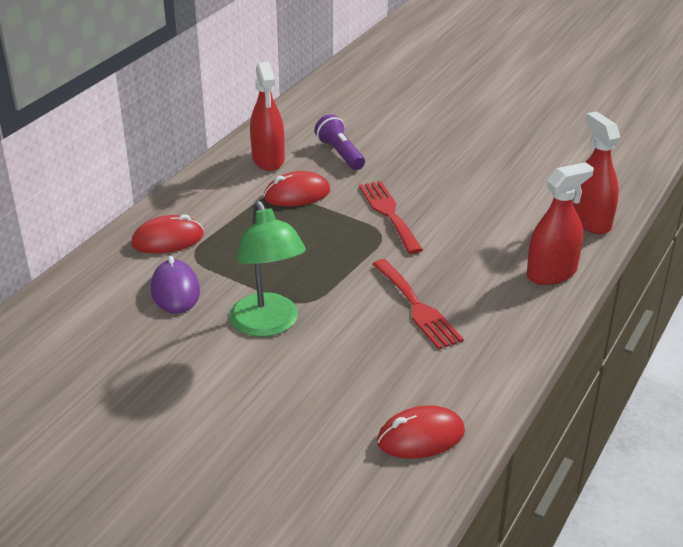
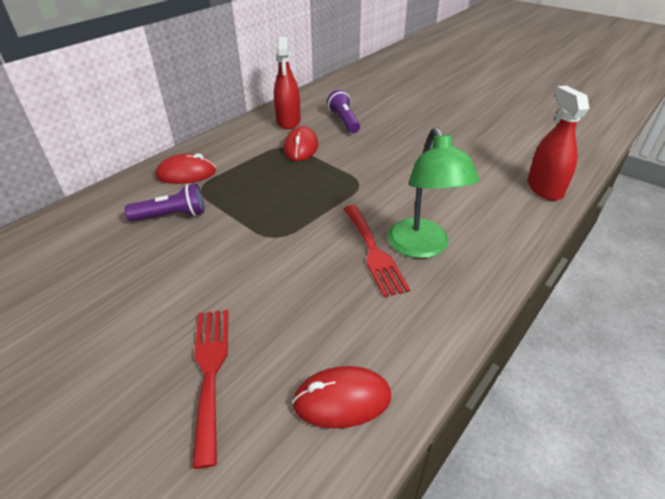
camera: 10 degrees right, 5 degrees up
(175, 290) = (172, 215): purple mouse -> purple flashlight
(268, 325) = (235, 255): green lamp -> green lamp (422, 247)
(297, 194) = (301, 147): red mouse -> red mouse turned 75 degrees counterclockwise
(389, 213) = (370, 168): red fork -> red fork (210, 371)
(551, 273) = (504, 232): red spray bottle -> none

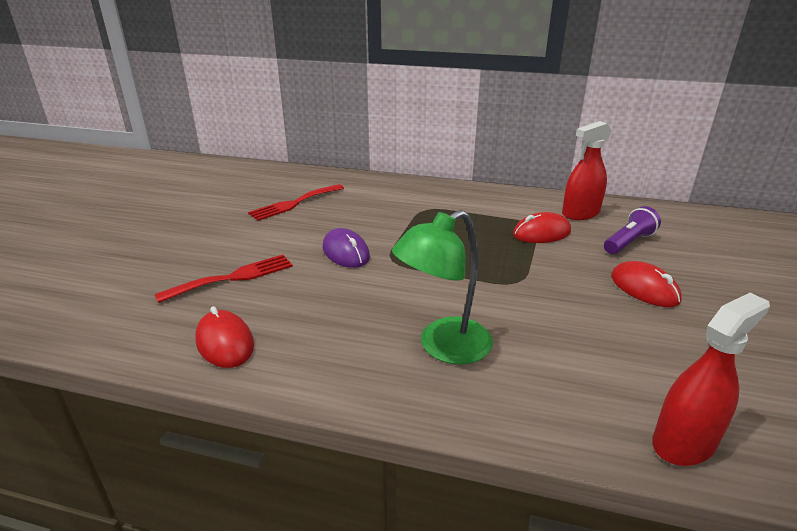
camera: 65 degrees right, 10 degrees down
(172, 215) = (381, 210): purple flashlight -> none
(186, 174) = (439, 197): red mouse -> red mouse (644, 288)
(234, 263) = (345, 252): none -> purple mouse
(373, 252) = (412, 317): red fork -> red fork (294, 203)

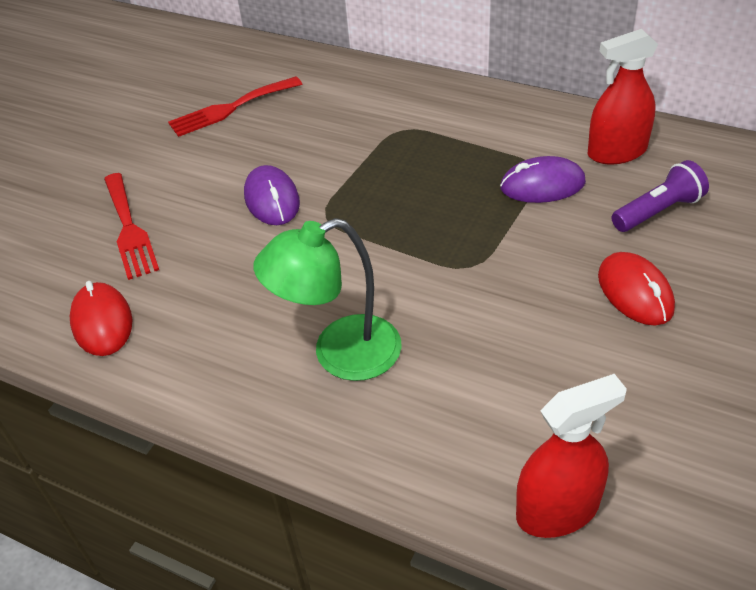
camera: 15 degrees right, 15 degrees up
(233, 277) = (129, 229): red fork -> red fork turned 90 degrees clockwise
(541, 233) = (542, 185): red mouse -> purple mouse

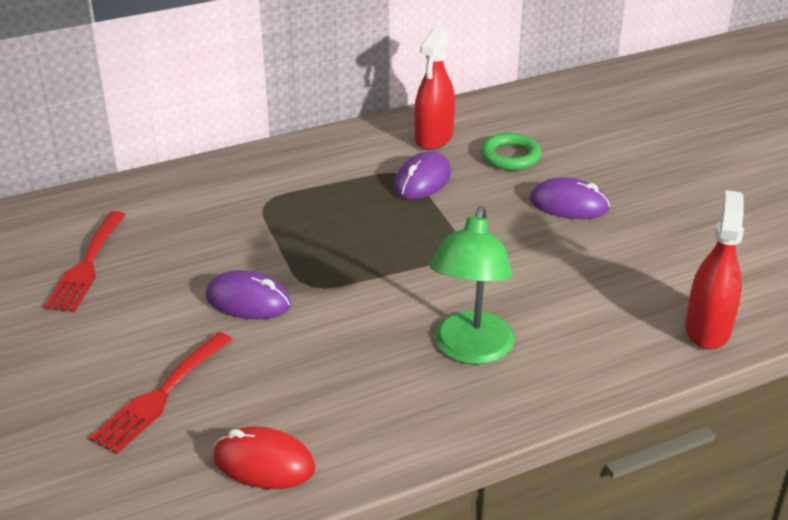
camera: 55 degrees left, 10 degrees down
(129, 229) = (161, 396): red fork -> red fork turned 105 degrees clockwise
(635, 292) = (569, 205): red mouse -> purple mouse
(658, 211) = (510, 156): purple flashlight -> green ring

